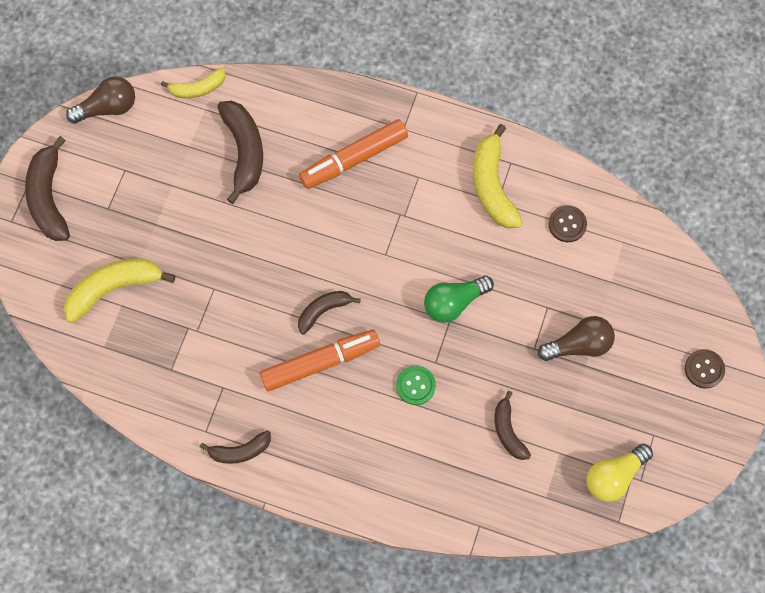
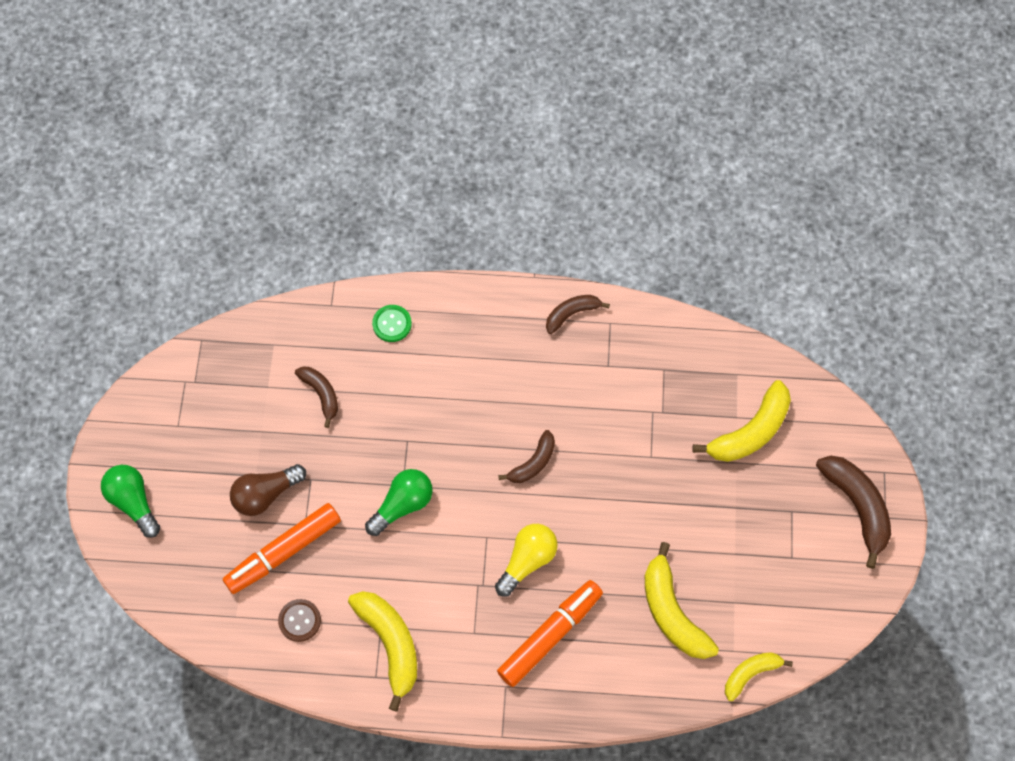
camera: 165 degrees right, 5 degrees down
(108, 108) = (839, 623): brown light bulb -> none
(244, 151) = (672, 612): brown banana -> yellow banana
(320, 362) = (521, 412): orange marker -> orange marker (283, 552)
(415, 385) = (421, 414): green button -> green button (392, 324)
(613, 476) = (211, 379): yellow light bulb -> yellow light bulb (527, 561)
(704, 369) = (133, 502): brown button -> green light bulb

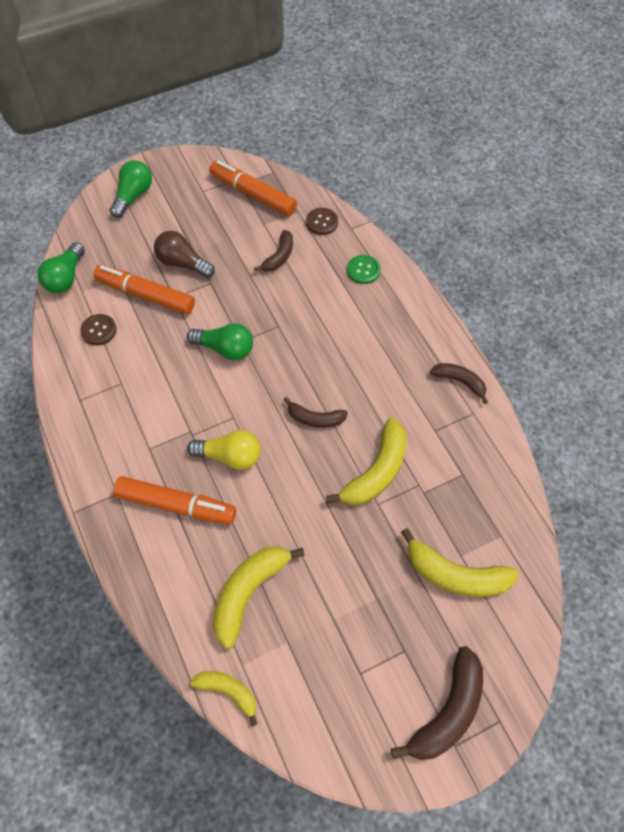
camera: 60 degrees right, 5 degrees down
(204, 626) = (66, 277): none -> green light bulb
(219, 376) = (253, 194): none -> orange marker
(304, 328) = (322, 222): none -> brown button
(390, 644) = (110, 396): yellow banana -> yellow banana (376, 471)

